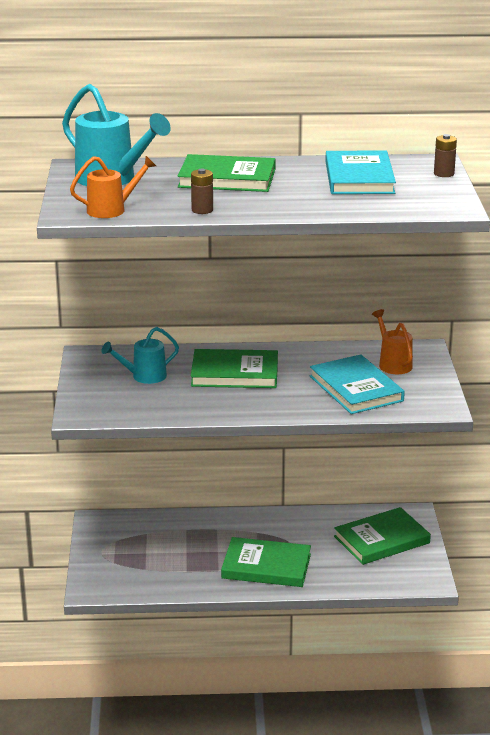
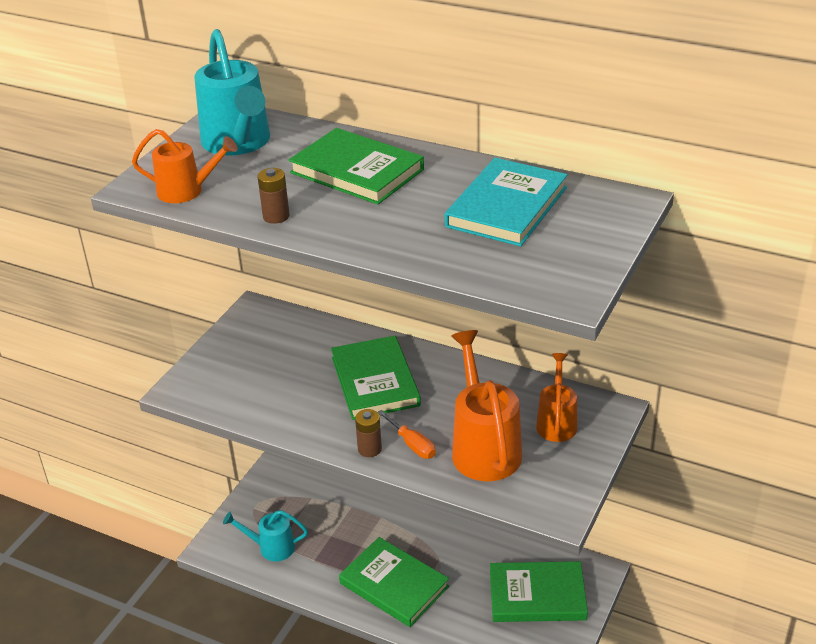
camera: 30 degrees right, 10 degrees up
(144, 376) = (282, 357): turquoise watering can -> turquoise watering can (271, 547)
(234, 373) = (375, 381): green book -> green book turned 45 degrees clockwise
(302, 400) = (412, 444): none -> orange screwdriver
(356, 388) = (484, 447): turquoise book -> orange watering can
(444, 174) = (618, 226): brown battery -> brown battery (369, 449)

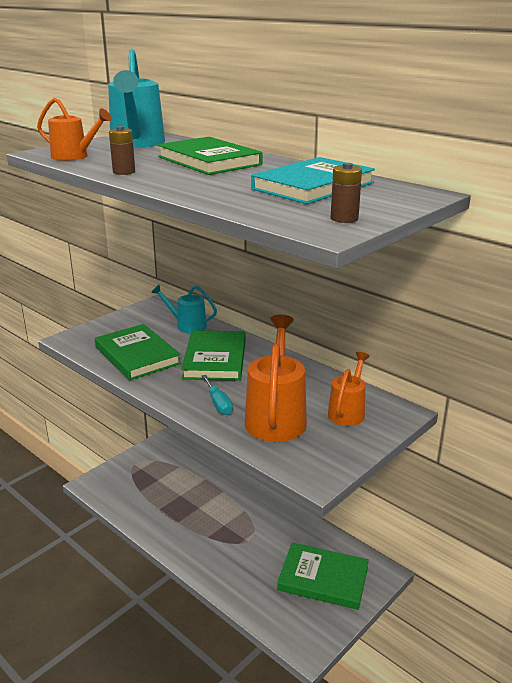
camera: 15 degrees right, 10 degrees down
(271, 547) = (132, 493): turquoise watering can -> turquoise watering can (187, 325)
(369, 449) = (183, 400): brown battery -> brown battery (344, 218)
(394, 584) = (210, 541): green book -> green book (137, 355)
(412, 444) = (218, 404): orange screwdriver -> turquoise screwdriver

